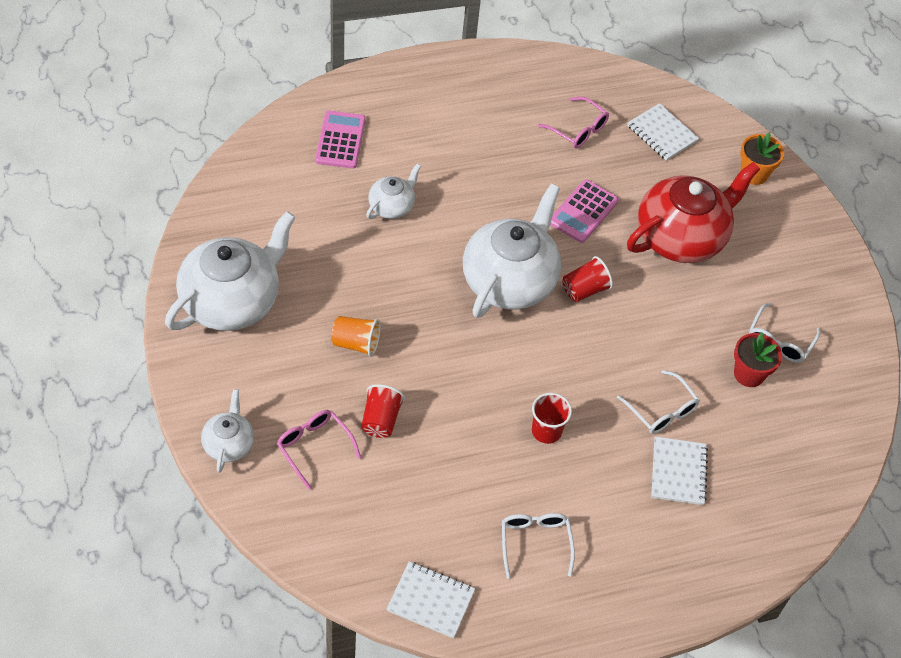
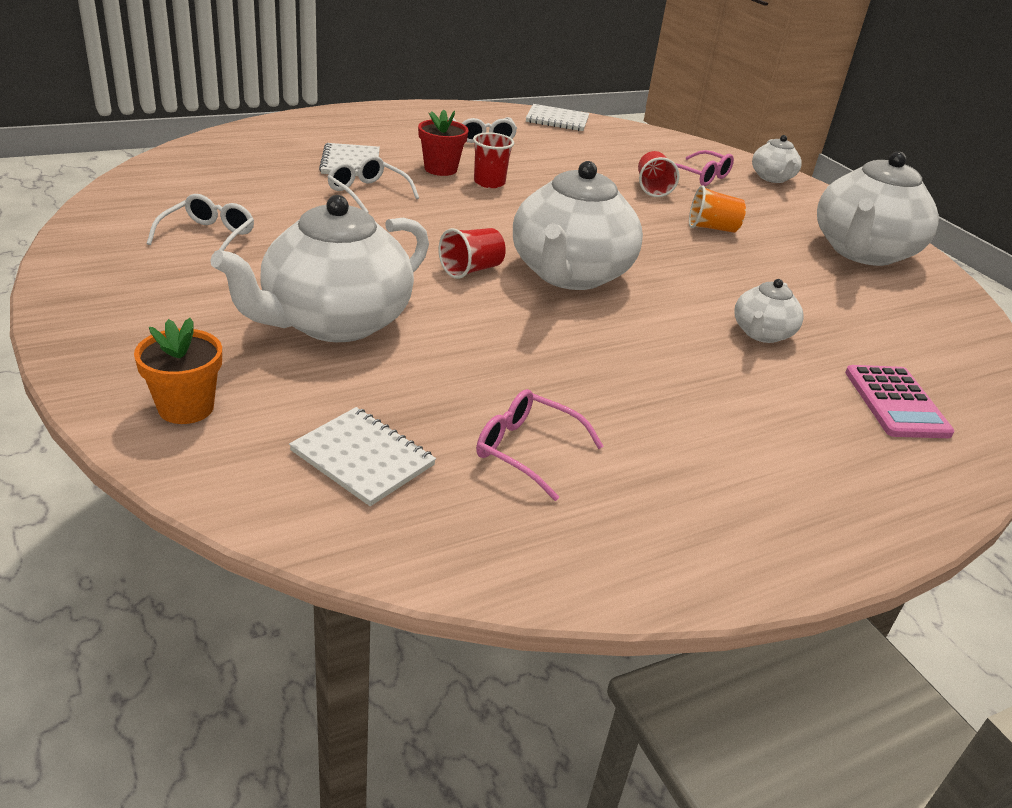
camera: 170 degrees right, 20 degrees down
(583, 211) = (490, 342): pink calculator -> none
(681, 237) = (334, 322): red teapot -> white teapot
(749, 374) = (258, 214): red flower pot -> red flower pot (440, 169)

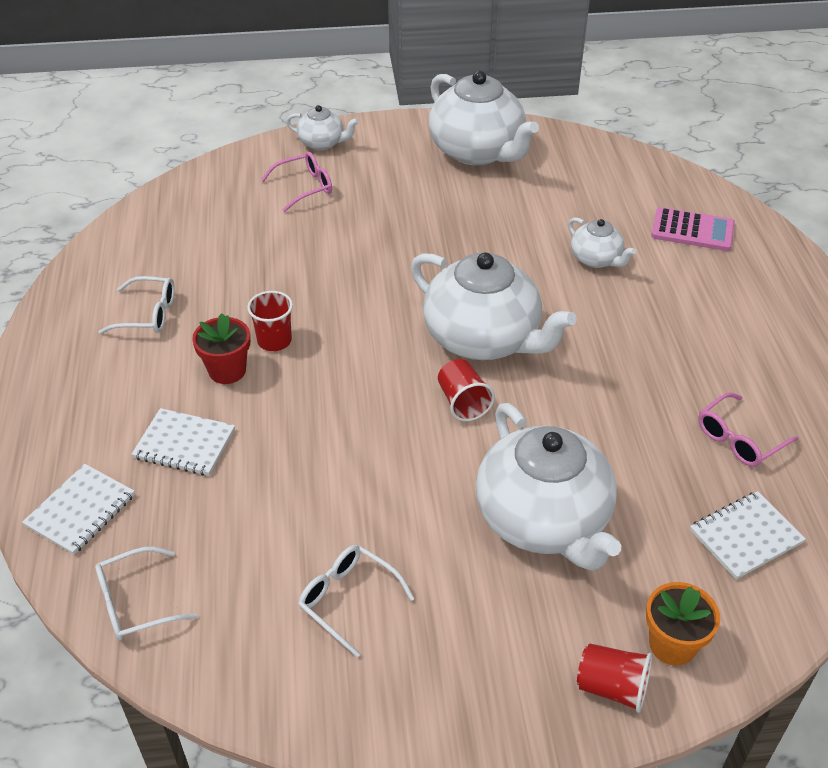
camera: 65 degrees left, 10 degrees up
(367, 193) = (272, 444): white glasses -> white glasses (135, 603)
(557, 120) = (121, 240): white notebook -> white notebook (80, 510)
(652, 188) = (322, 228): red cup -> red cup (612, 687)
(712, 228) = (415, 220): orange cup -> none

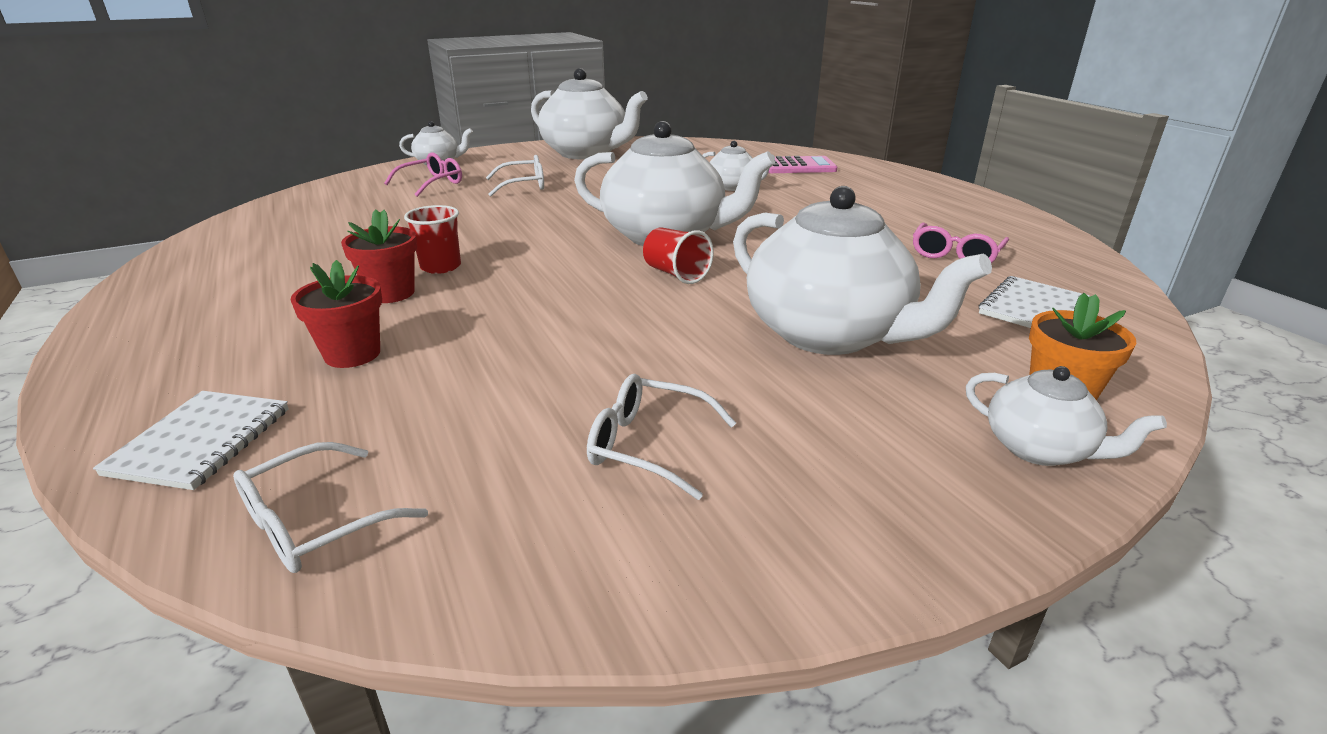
camera: 20 degrees left, 15 degrees down
(148, 314) = (276, 271): white glasses -> white glasses (523, 185)
(184, 444) = (352, 354): white notebook -> red flower pot
(612, 687) = (1039, 449): red cup -> white teapot

